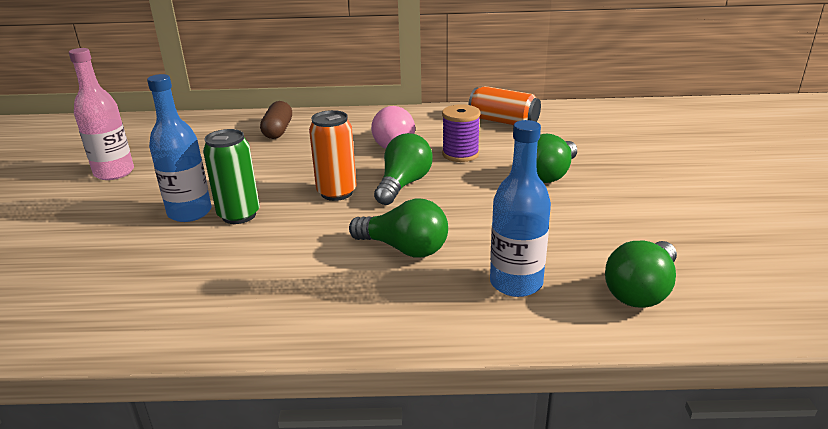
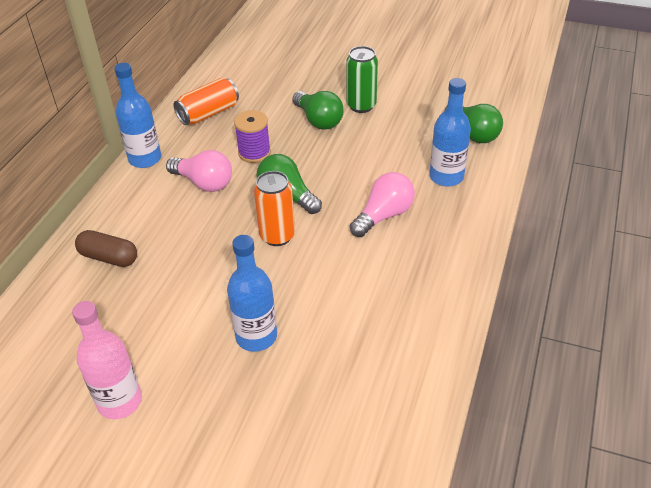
camera: 70 degrees left, 15 degrees up
(239, 215) = (281, 302): green can -> green can (361, 106)
(404, 249) = (384, 215): green light bulb -> pink light bulb
(412, 113) = (145, 159): none -> blue bottle

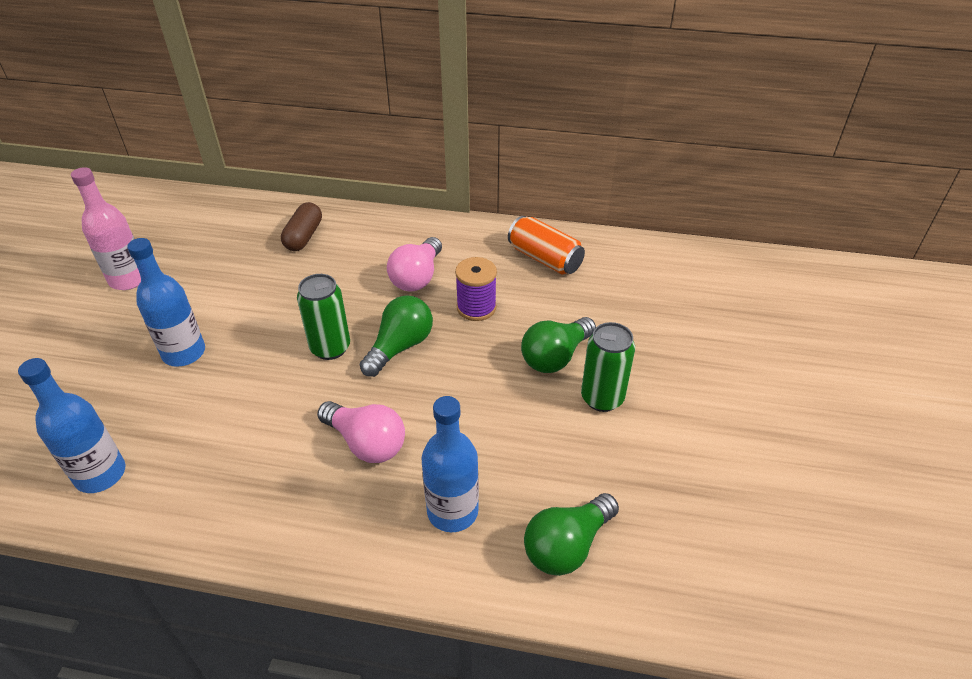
camera: 80 degrees right, 0 degrees up
(145, 159) = (452, 229): blue bottle -> blue bottle (100, 474)
(277, 236) = (330, 348): orange can -> green can

